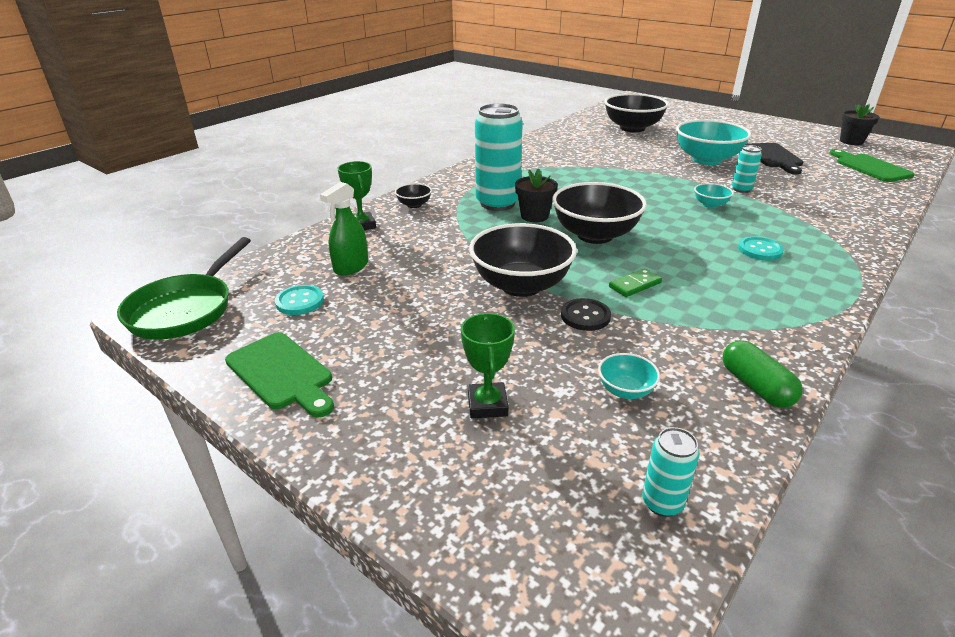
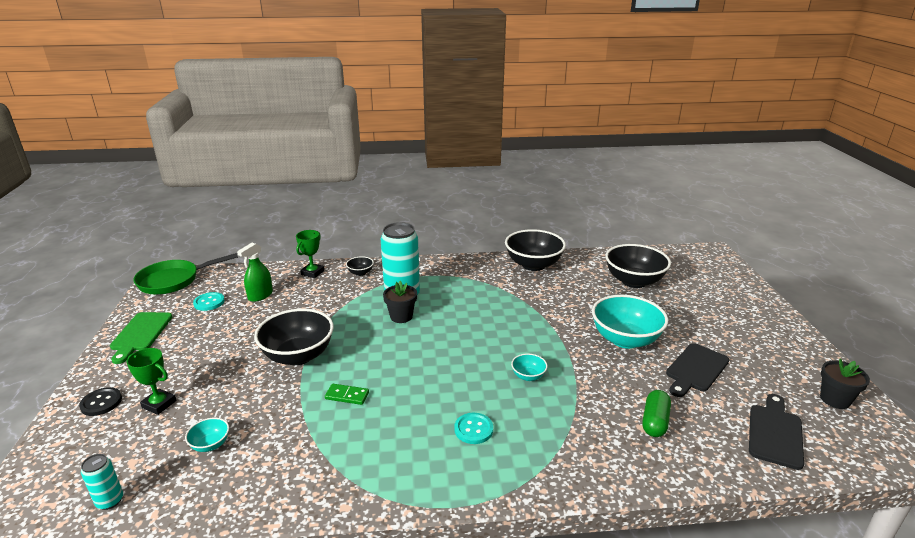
camera: 45 degrees right, 5 degrees down
(351, 267) = (260, 295): green spray bottle -> green spray bottle turned 45 degrees counterclockwise
(487, 404) = (159, 404): green trophy -> green trophy turned 75 degrees clockwise
(585, 316) = (284, 394): black button -> black button (101, 403)
(595, 235) = (402, 350): black bowl -> black bowl (533, 265)
(741, 189) = (586, 379): turquoise can -> none
(756, 386) = (259, 496): green capsule -> green capsule (655, 421)
(870, 167) = (775, 433): green cutting board -> black cutting board

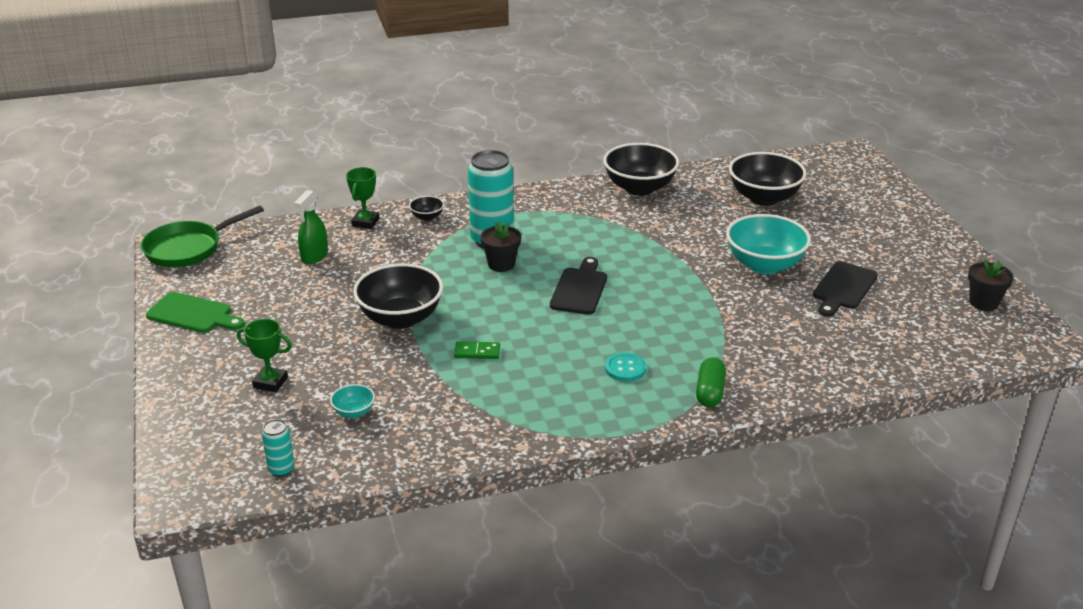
camera: 10 degrees left, 5 degrees up
(101, 403) = (202, 388): black button -> none
(140, 334) = (193, 314): green cutting board -> green cutting board turned 60 degrees counterclockwise
(209, 302) = (254, 270): turquoise button -> none
(528, 376) = (667, 313): turquoise bowl -> none
(655, 421) = (807, 342): green capsule -> green capsule (710, 392)
(775, 433) = (925, 339): black cutting board -> black cutting board (580, 289)

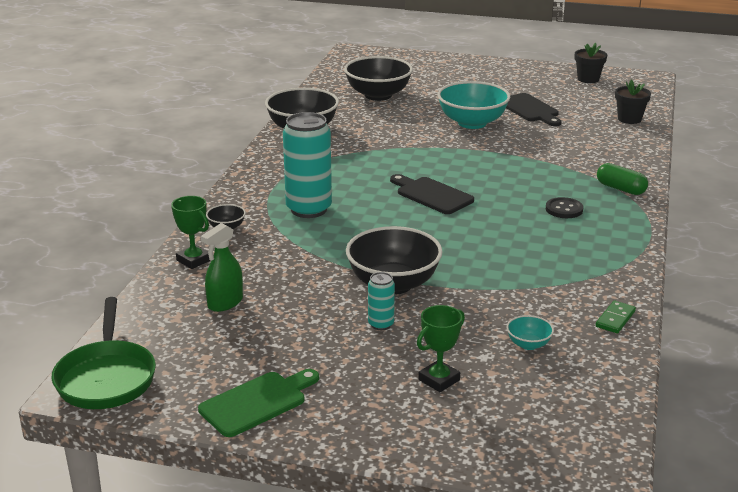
camera: 60 degrees left, 5 degrees down
(281, 469) = (593, 405): turquoise can -> turquoise can (381, 324)
(314, 256) = (225, 303): green spray bottle -> green spray bottle turned 75 degrees clockwise
(477, 352) = (485, 262): green domino -> green domino (615, 319)
(501, 264) = (354, 216): black flower pot -> black flower pot (629, 119)
(625, 368) = (564, 209): turquoise button -> black button

